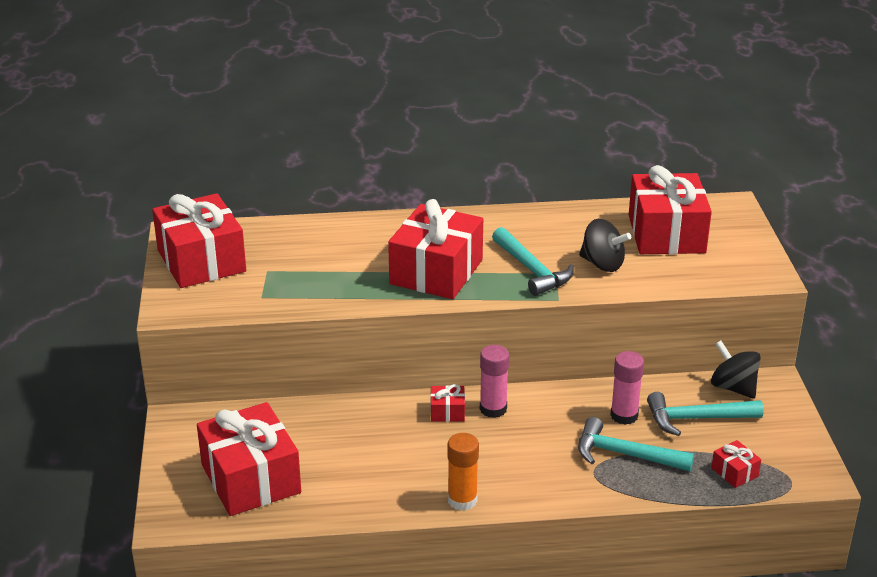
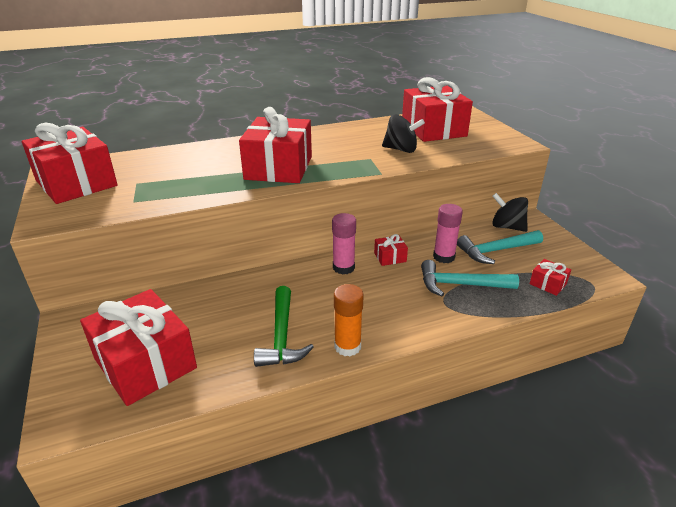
camera: 15 degrees left, 0 degrees up
(396, 476) = (282, 336): none -> green hammer
(447, 412) = (308, 275): red gift -> red gift (390, 257)
(532, 270) = (351, 158): turquoise hammer -> none

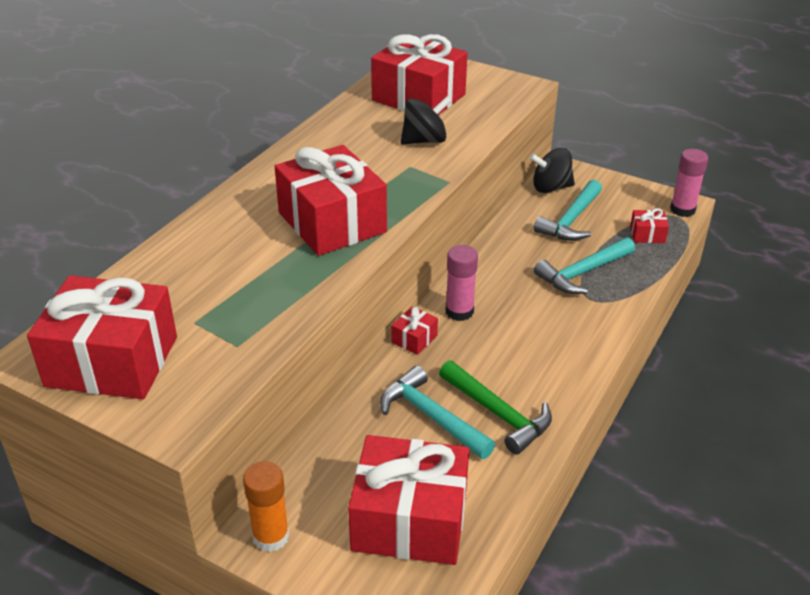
camera: 40 degrees left, 5 degrees up
(242, 315) = (431, 417): none -> turquoise hammer
(347, 346) = (566, 387): orange glue stick -> orange glue stick (271, 536)
(390, 257) = (488, 276): red gift -> red gift (414, 339)
(444, 257) = (535, 250): pink glue stick -> pink glue stick (682, 210)

